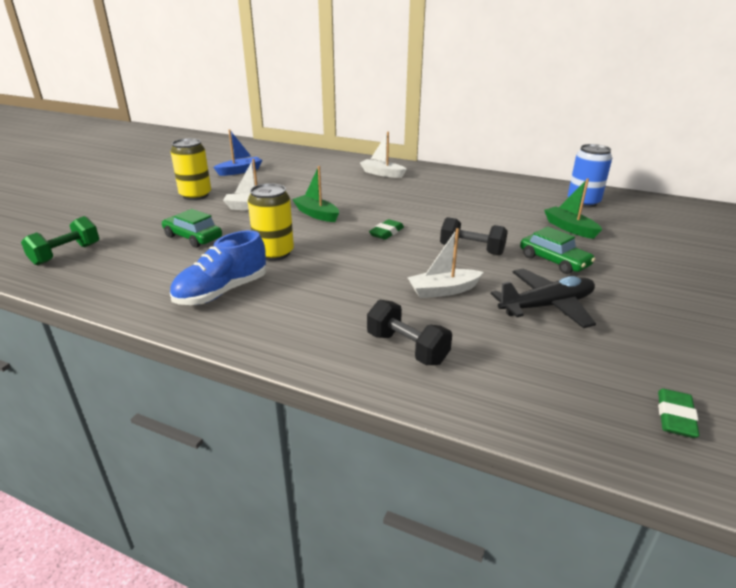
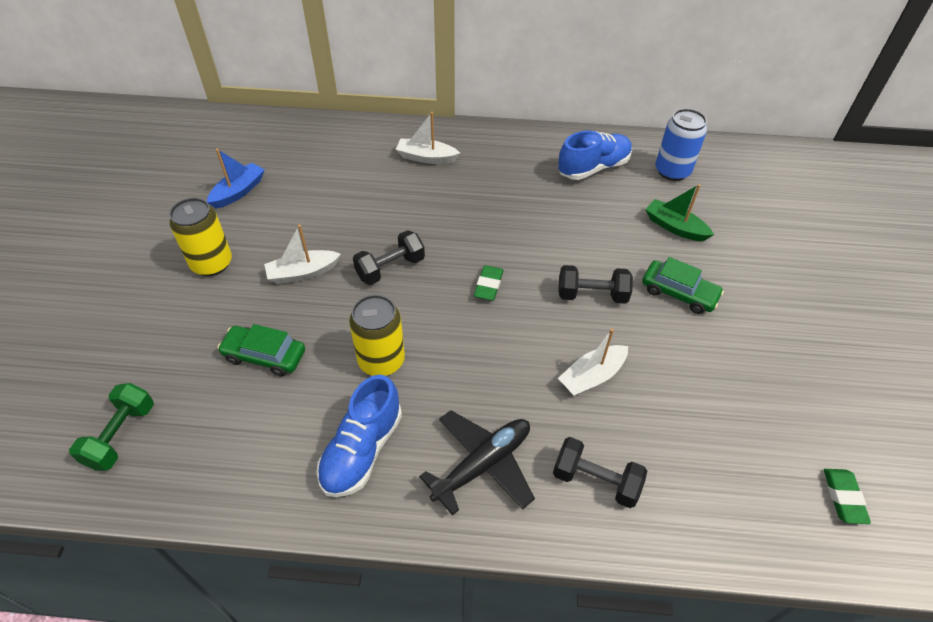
camera: 20 degrees left, 20 degrees up
(316, 214) = (390, 268): green boat -> black dumbbell
(513, 193) = (593, 168): none -> blue shoe
(546, 306) = (697, 373): black plane -> black plane (482, 464)

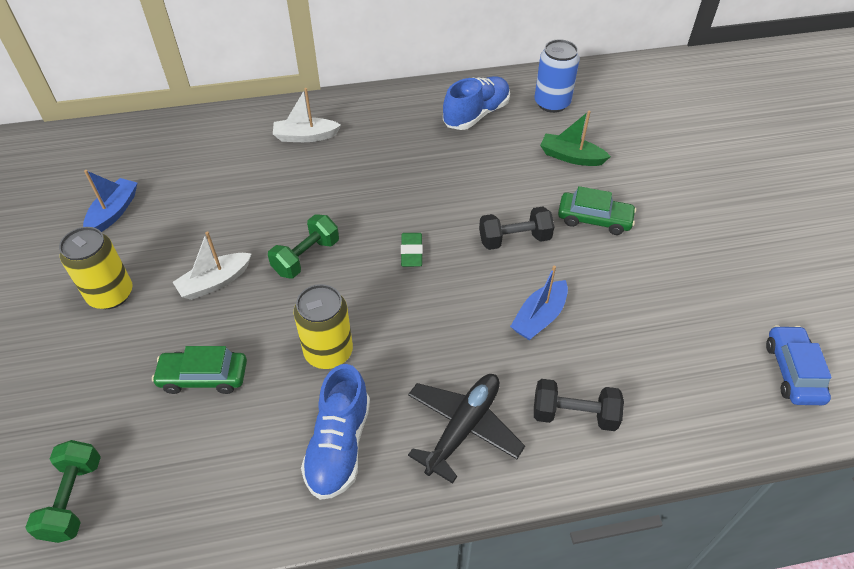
camera: 15 degrees left, 0 degrees up
(390, 268) = (306, 257): black dumbbell -> green dumbbell
(592, 376) = (539, 317): white boat -> blue boat
(843, 497) = (793, 371): green eraser -> blue car

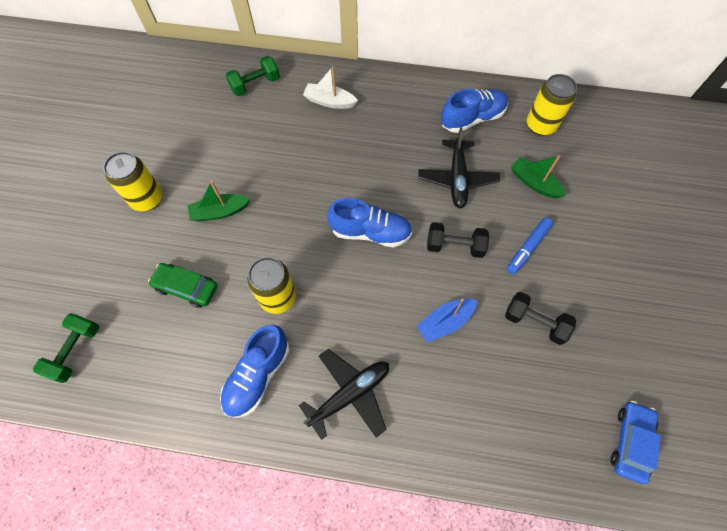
camera: 20 degrees right, 15 degrees up
(114, 212) = (170, 129): blue boat -> none
(215, 282) = (220, 212): white boat -> green boat
(306, 257) = (291, 211): green dumbbell -> green dumbbell (255, 85)
(411, 252) = (370, 232): green eraser -> blue shoe
(486, 174) = (457, 179): none -> black plane
(552, 103) = (540, 125): blue can -> yellow can
(574, 414) = (436, 414): black dumbbell -> black dumbbell (534, 322)
(594, 219) = (527, 248): green car -> blue marker

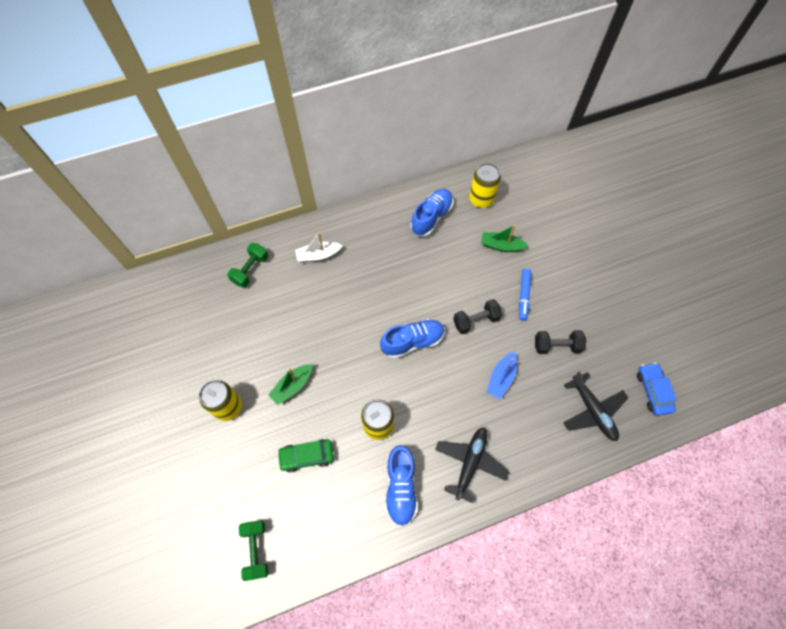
camera: 30 degrees left, 0 degrees up
(457, 179) = (448, 269): black plane -> black plane (592, 410)

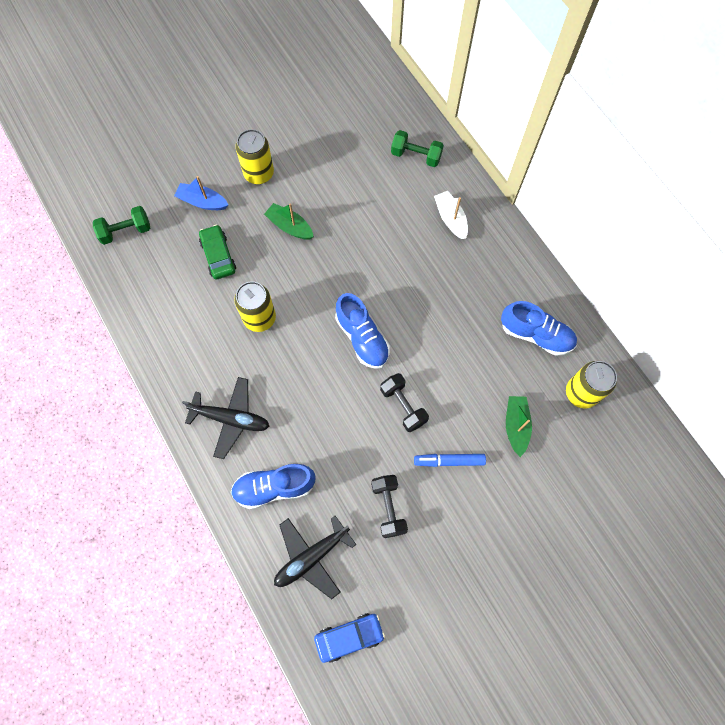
camera: 80 degrees right, 5 degrees up
(400, 487) = (197, 351): blue shoe -> blue shoe (274, 487)
(501, 378) = (335, 443): blue boat -> blue boat (202, 202)

